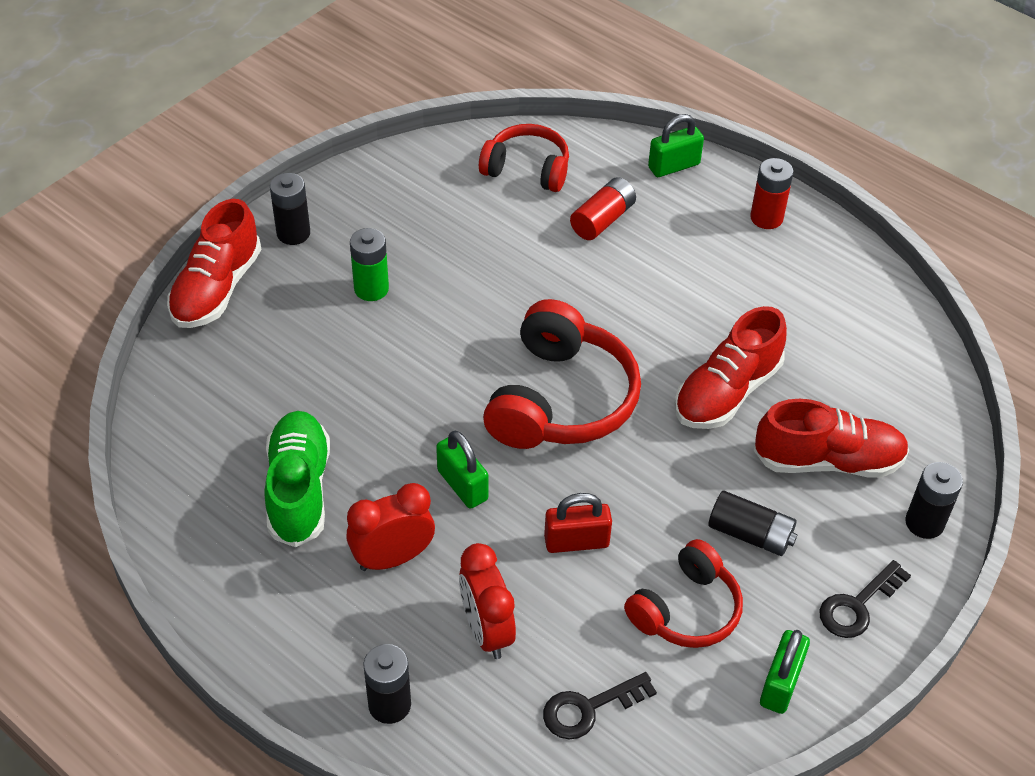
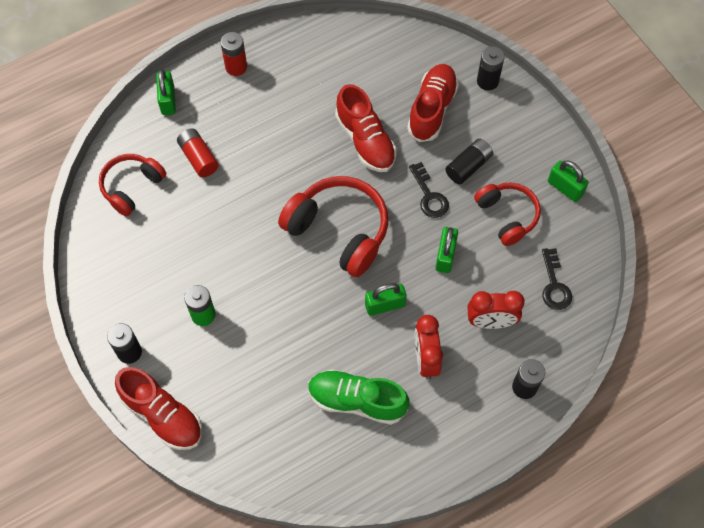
camera: 70 degrees left, 15 degrees up
(576, 541) = (445, 256): red padlock -> green padlock
(857, 605) = (529, 133): black key -> black key (429, 196)

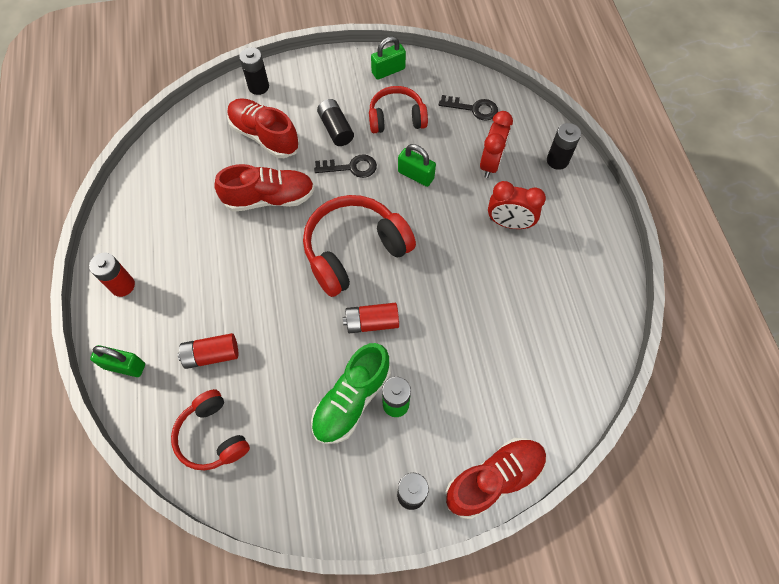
camera: 70 degrees left, 0 degrees up
(272, 270) = (372, 322): none -> red battery
(357, 401) = (532, 291): green shoe -> green shoe (351, 400)
(385, 305) = (446, 238): green padlock -> none

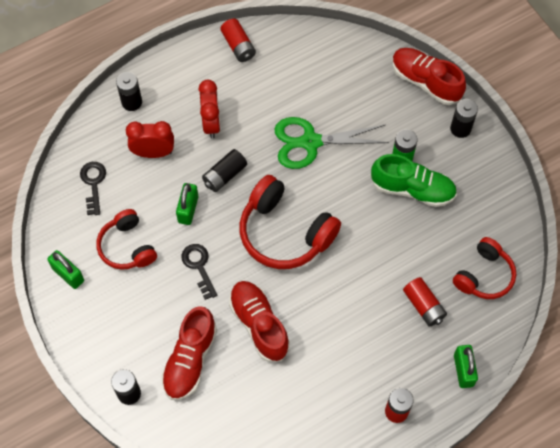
camera: 110 degrees left, 0 degrees up
(336, 129) = (158, 297): black battery -> black battery (224, 175)
(372, 322) = (344, 197): red battery -> red battery (238, 46)
(452, 312) = (311, 142): none -> green scissors

